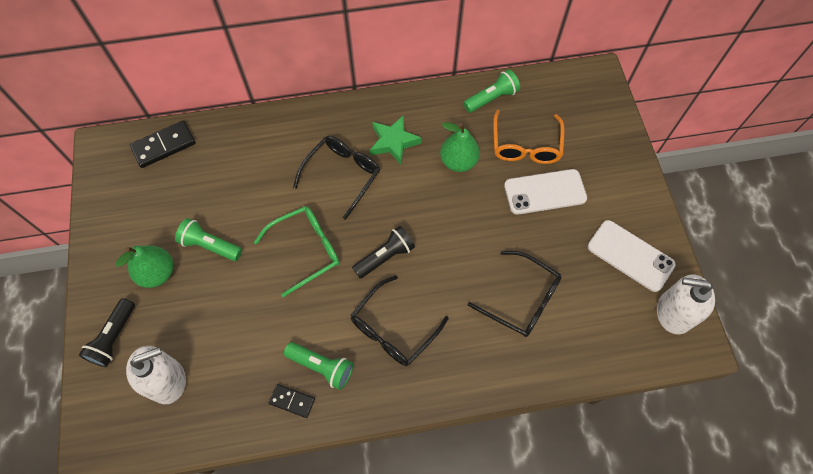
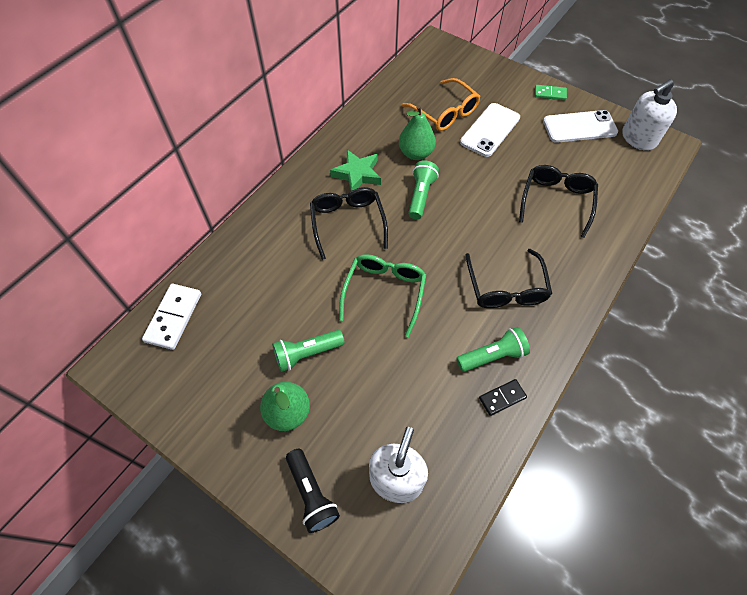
camera: 45 degrees left, 5 degrees down
(164, 145) = (173, 317): black domino -> white domino
(385, 257) = (443, 249): black flashlight -> none
(491, 98) = (388, 101): green flashlight -> green flashlight (420, 196)
(522, 300) = (556, 201): black glasses -> black glasses turned 60 degrees counterclockwise
(643, 203) = (550, 94): none -> green domino

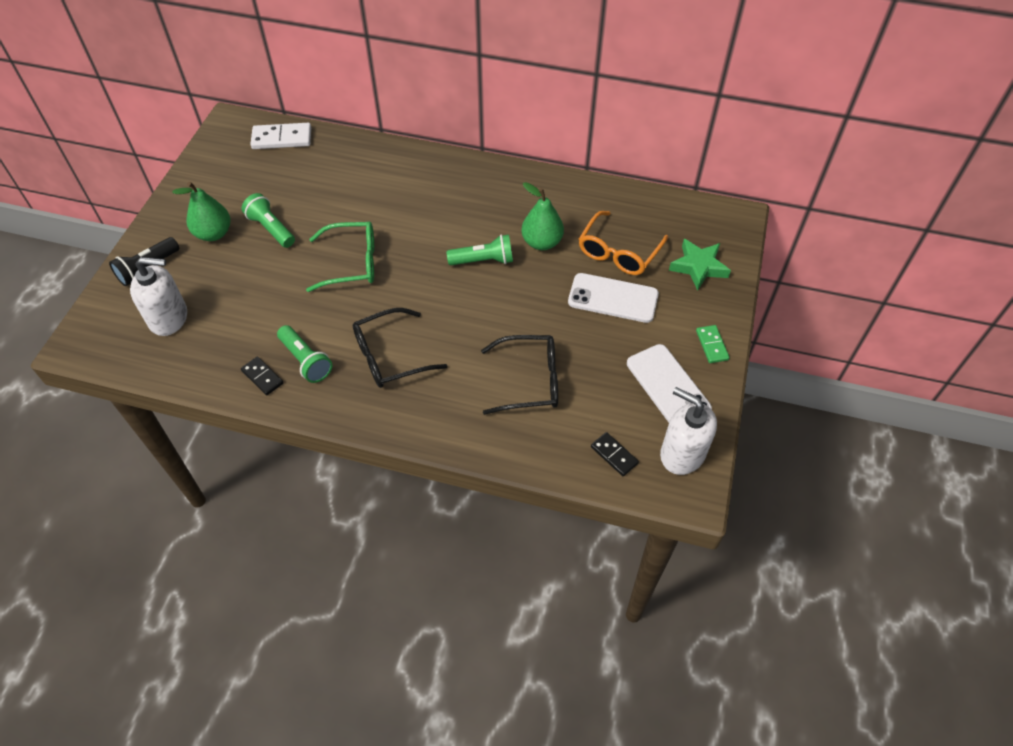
camera: 70 degrees right, 5 degrees down
(347, 223) = (424, 215): black glasses -> none
(357, 174) = (489, 205): green star -> green star (698, 267)
(633, 173) = (614, 455): none -> black domino

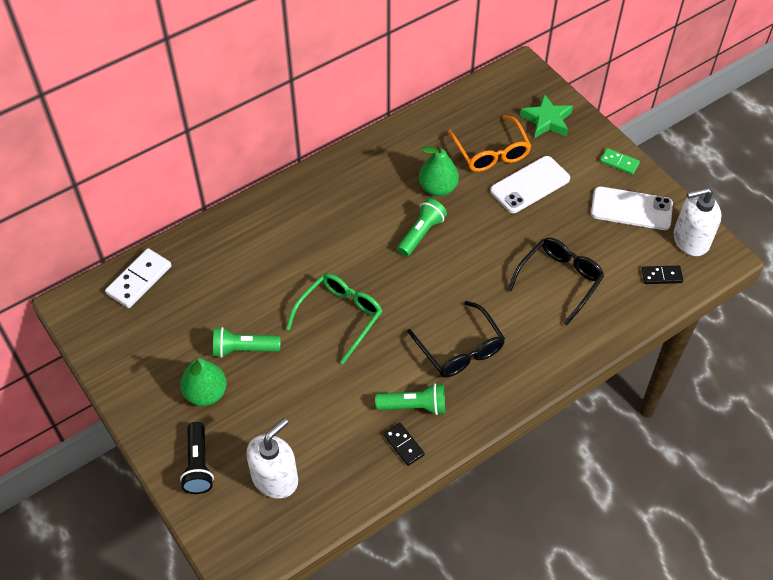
camera: 50 degrees left, 0 degrees up
(262, 377) = (403, 445): black domino -> black domino turned 60 degrees clockwise
(390, 356) = (460, 349): black glasses -> black glasses turned 45 degrees counterclockwise

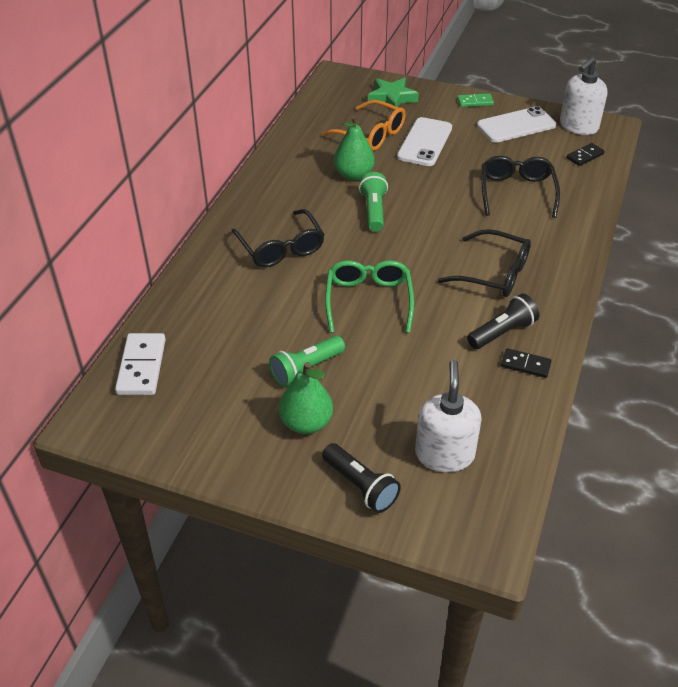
camera: 35 degrees left, 10 degrees down
(318, 230) = (281, 248): none -> black glasses
(414, 406) = (502, 332): green flashlight -> black flashlight

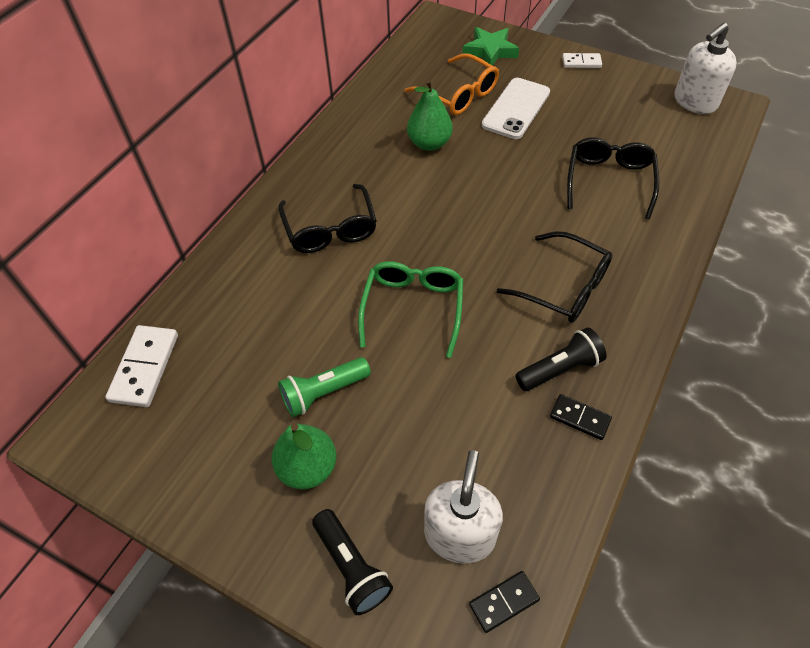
camera: 10 degrees right, 10 degrees up
(374, 211) = (442, 191): green flashlight -> none
(475, 102) = (581, 62): green domino -> white domino
(516, 125) = (623, 95): white phone -> none
(585, 156) = (696, 141): black domino -> black domino (503, 602)

